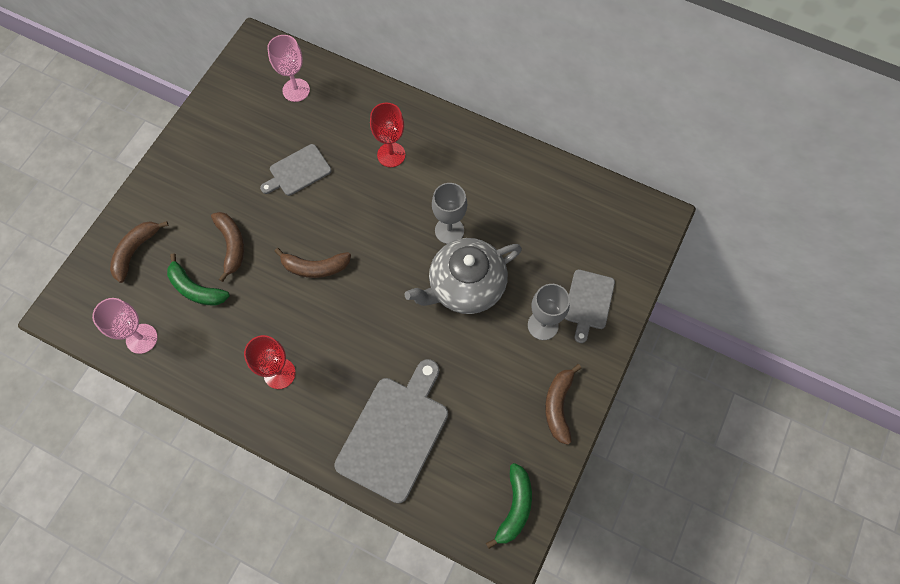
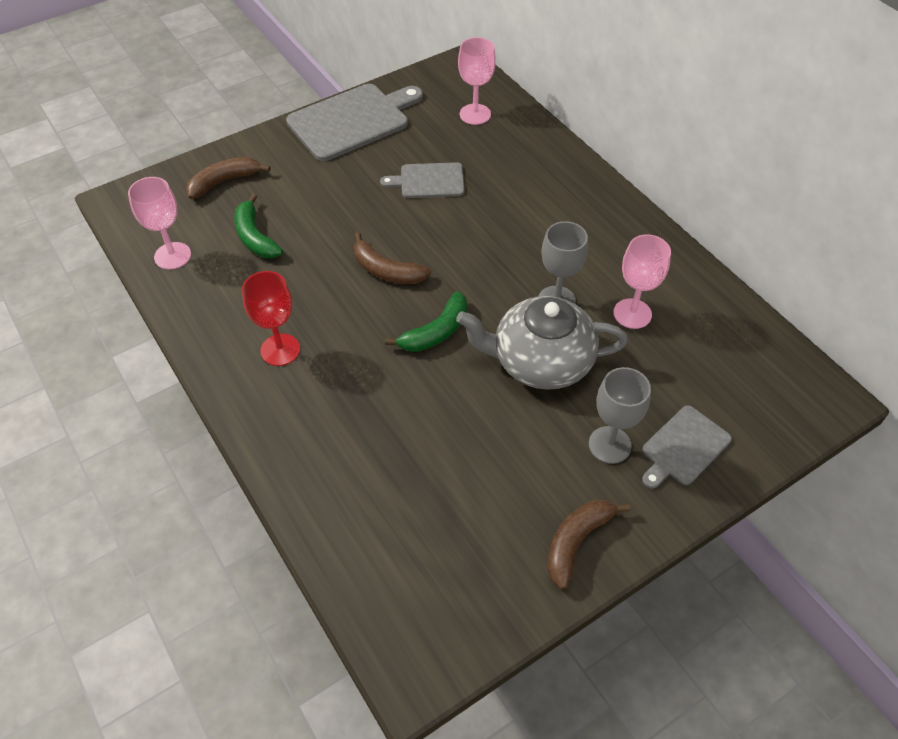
camera: 30 degrees right, 15 degrees down
(232, 245) = (317, 216): brown banana -> none
(391, 155) = (537, 205): red goblet -> none
(395, 433) = (361, 470): grey cutting board -> grey cutting board (352, 120)
(505, 215) = (632, 313): none -> pink goblet
(514, 507) = (448, 628): green banana -> green banana (436, 332)

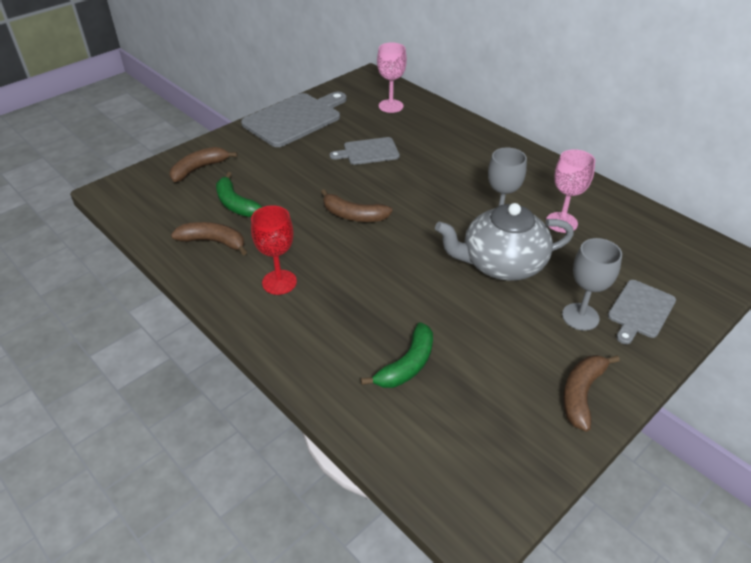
camera: 10 degrees left, 10 degrees down
(172, 256) = (167, 225): pink goblet -> none
(219, 286) = (213, 242): none -> brown banana
(436, 332) = (408, 253): green banana -> green banana (407, 365)

